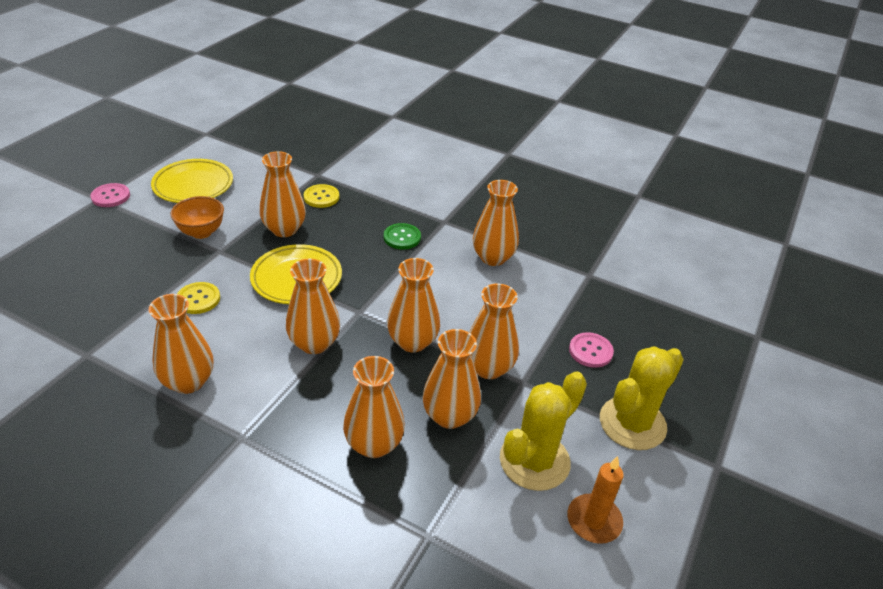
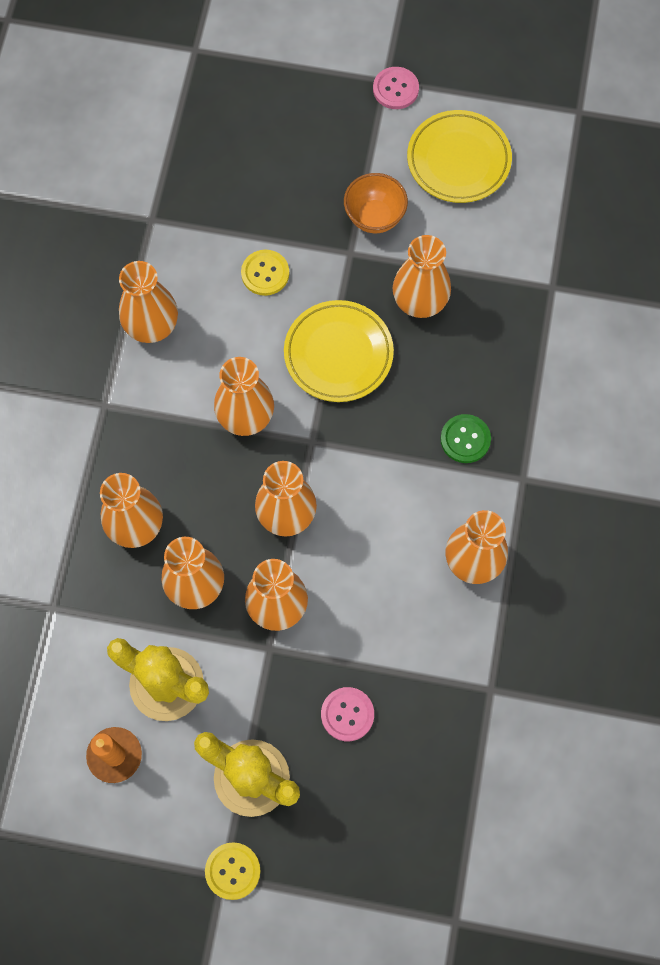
camera: 75 degrees right, 30 degrees up
(321, 197) = (504, 313): yellow button -> yellow button (232, 871)

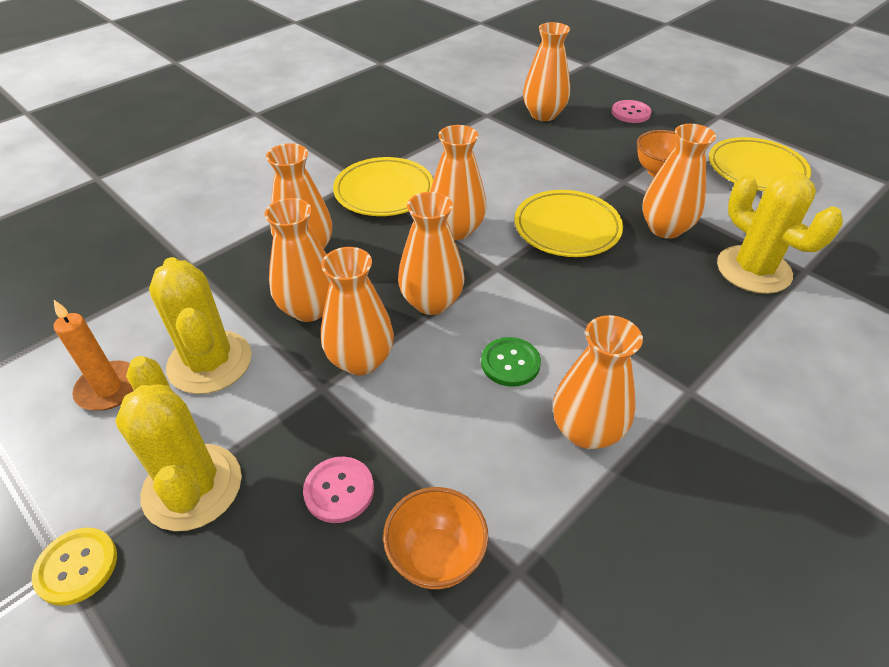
camera: 35 degrees right, 25 degrees down
(142, 407) = (384, 192): none -> yellow plate
(152, 325) = (435, 158): orange vase -> orange vase (543, 114)
(265, 273) = (545, 166): yellow button -> none
(395, 89) = (724, 122): pink button -> pink button (630, 113)
(439, 714) = (436, 557): none -> orange bowl
(465, 439) = (646, 332): green button -> green button (510, 363)
(512, 312) = (753, 270): none -> yellow cactus

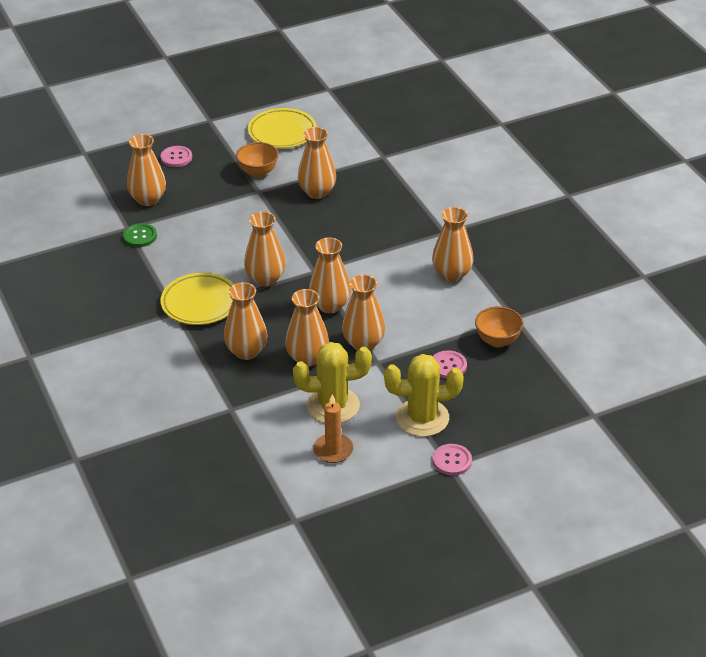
camera: 70 degrees left, 5 degrees down
(77, 567) = (452, 461): yellow button -> pink button
(510, 363) = (395, 287): green button -> green button (140, 236)
(567, 228) = (293, 231): yellow plate -> none
(753, 270) = (372, 174): yellow cactus -> none

